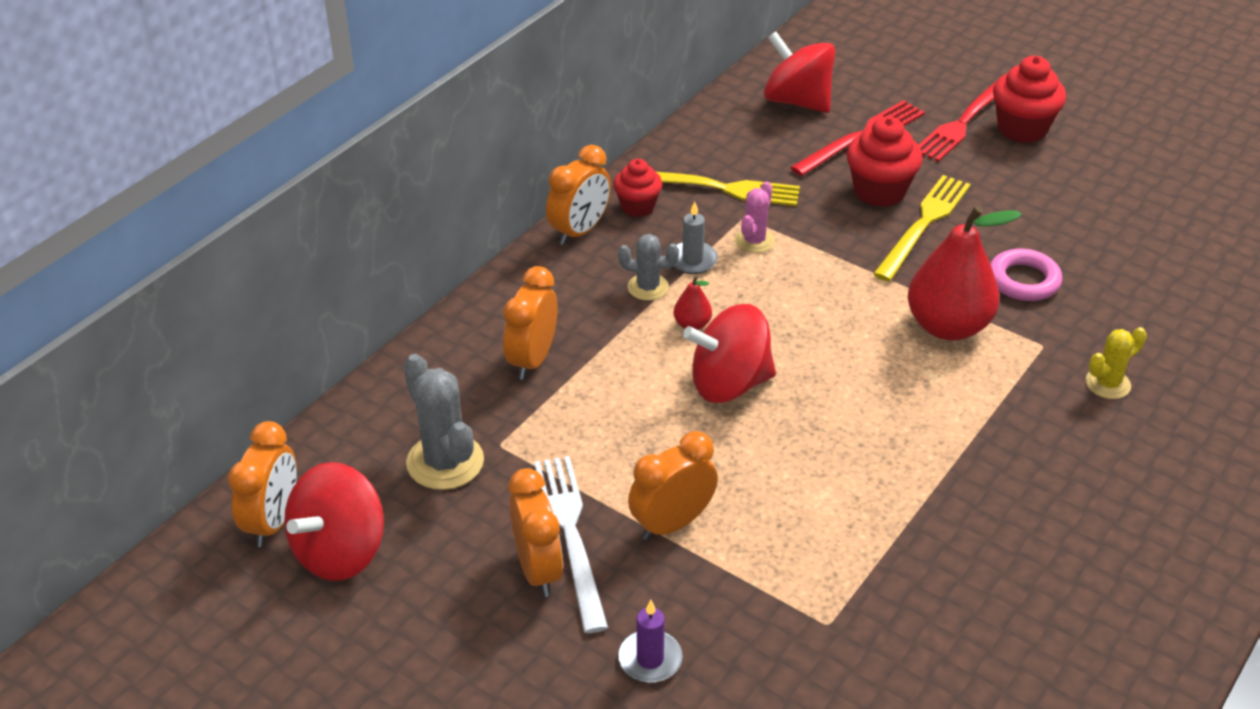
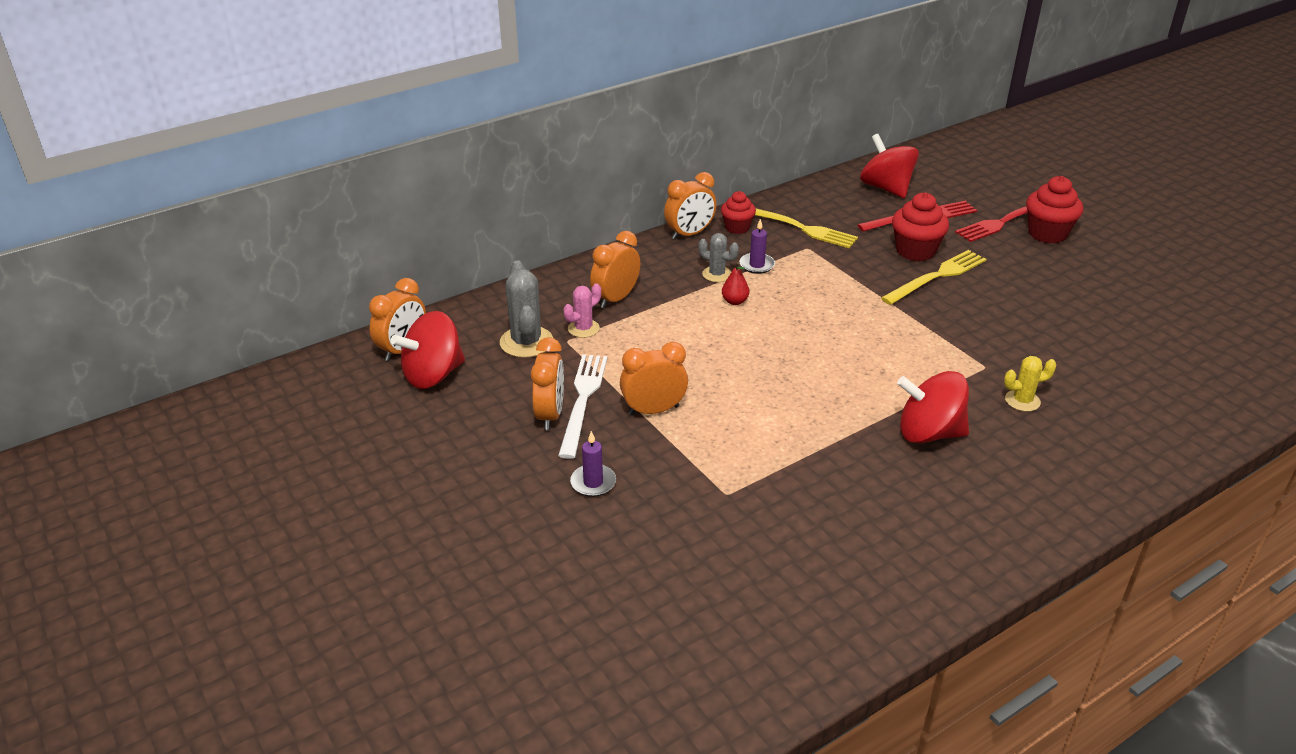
camera: 20 degrees right, 5 degrees down
(692, 260) = (757, 265): grey candle -> purple candle
(729, 384) = (740, 340): red spinning top -> red spinning top (929, 433)
(754, 241) = (807, 262): pink cactus -> pink cactus (583, 328)
(948, 326) = (919, 340): red pear -> none
(1023, 280) = (993, 325): pink ring -> none

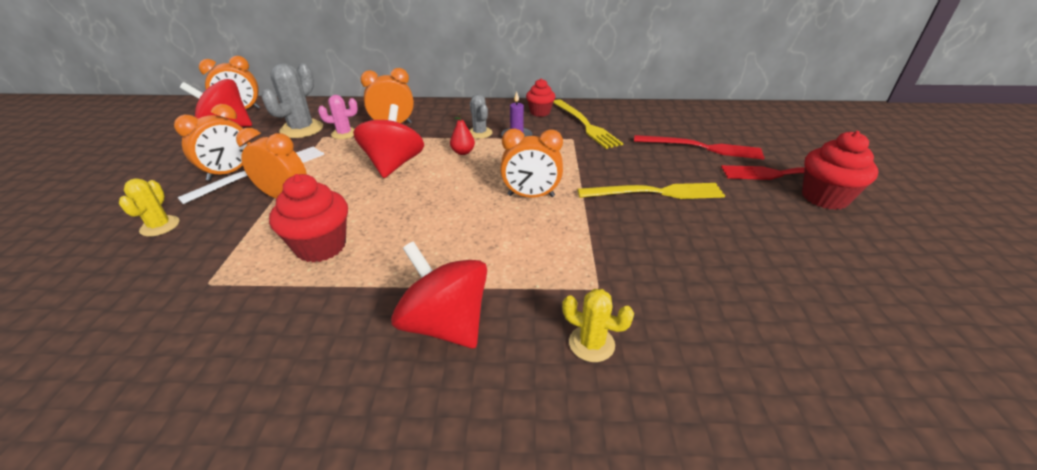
camera: 35 degrees right, 0 degrees up
(593, 482) = (160, 226): purple candle -> yellow cactus
(689, 234) = (502, 107): orange clock -> orange clock (531, 196)
(886, 188) = (696, 122): red spinning top -> red spinning top (393, 165)
(915, 251) = (662, 168): red cupcake -> red cupcake (321, 246)

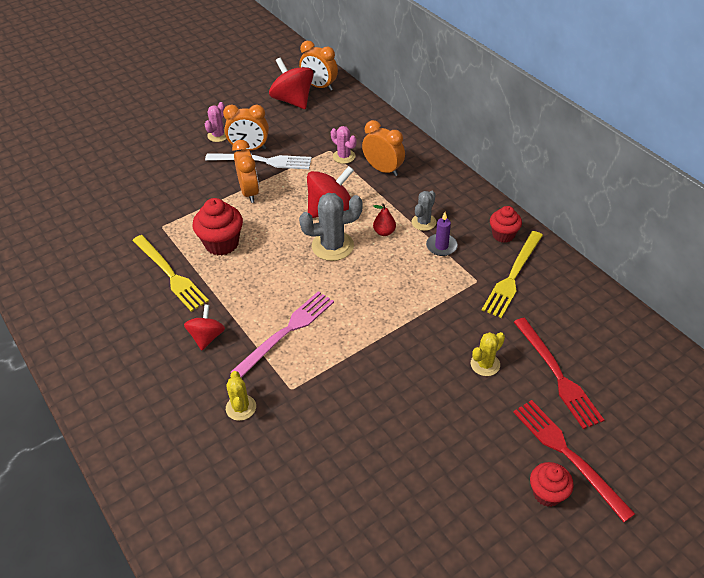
camera: 55 degrees right, 10 degrees up
(160, 226) = (183, 170): yellow cactus -> yellow cactus (485, 364)
(169, 182) = (218, 135): none -> pink cactus
(301, 129) = (327, 133): grey cactus -> grey cactus (332, 246)
(445, 324) = (207, 337): red spinning top -> red spinning top, size x0.60
(512, 256) = (286, 332): none -> pink fork
(531, 196) = (362, 303): orange clock -> none
(655, 193) = (438, 372): yellow fork -> yellow fork (170, 274)
(824, 198) = (547, 493): red cupcake -> red cupcake, size x0.65

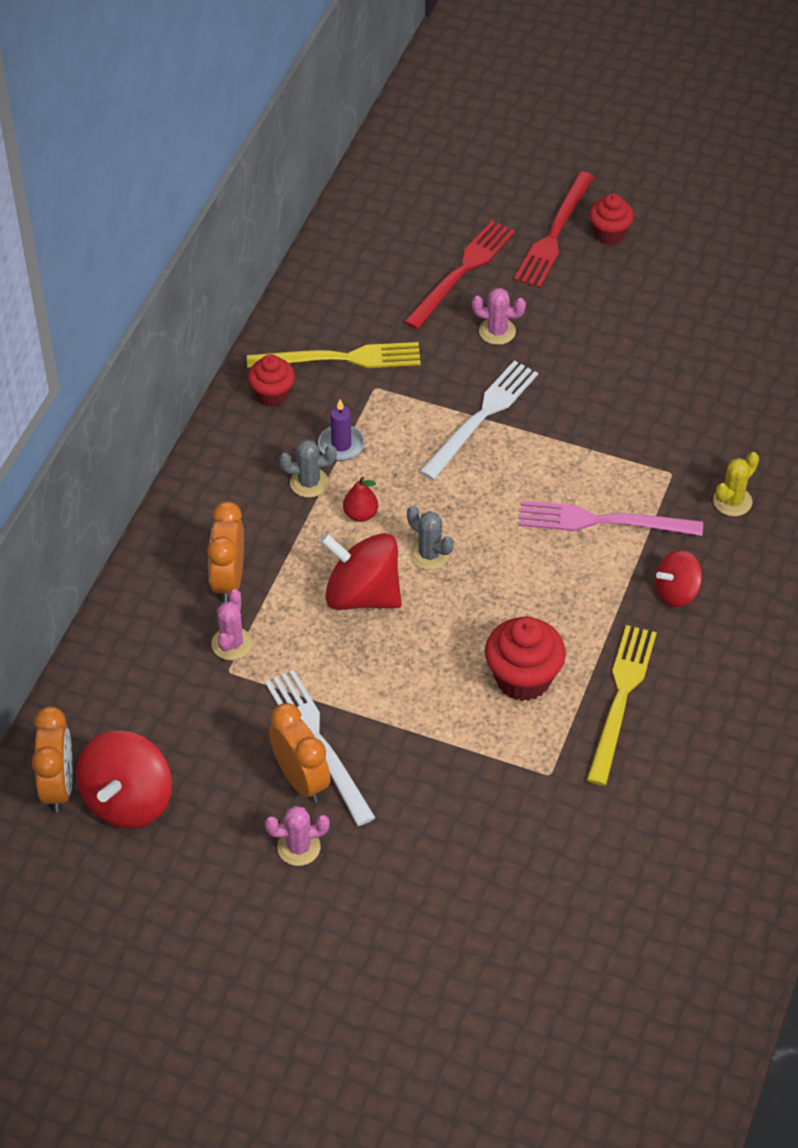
camera: 125 degrees left, 5 degrees up
(249, 192) = (399, 713): orange clock -> none
(332, 246) = (429, 554): grey cactus -> grey cactus, size x0.60
(415, 318) = (481, 417): none -> white fork
(485, 364) = (497, 331): yellow cactus -> pink cactus

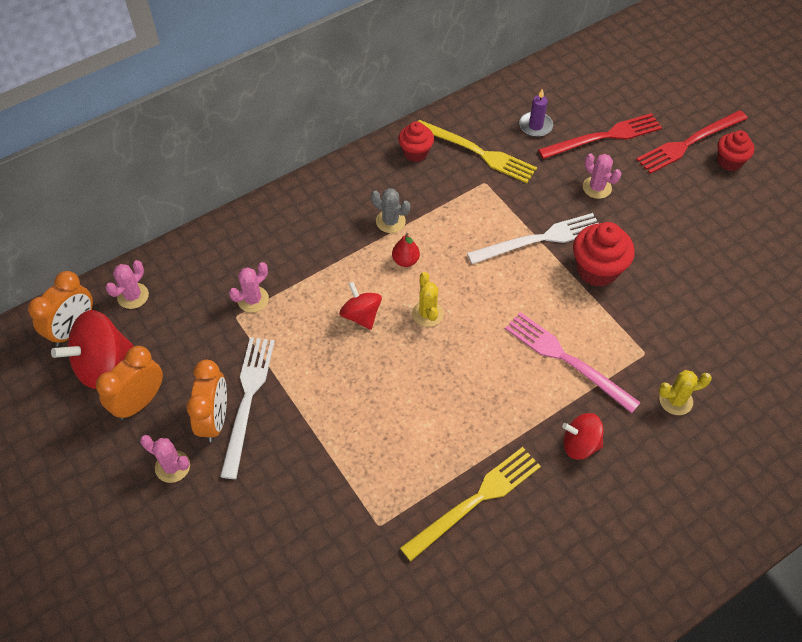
camera: 35 degrees right, 5 degrees up
(93, 715) = (133, 296): none -> pink cactus
(228, 580) = (287, 256): orange clock -> orange clock (140, 402)
(341, 445) = (431, 208): purple candle -> purple candle (535, 126)
(362, 594) = (361, 315): red spinning top -> red spinning top, size x0.60
(429, 554) = (427, 314): grey cactus -> yellow cactus
(523, 678) = (418, 441): red cupcake -> red cupcake (597, 270)

